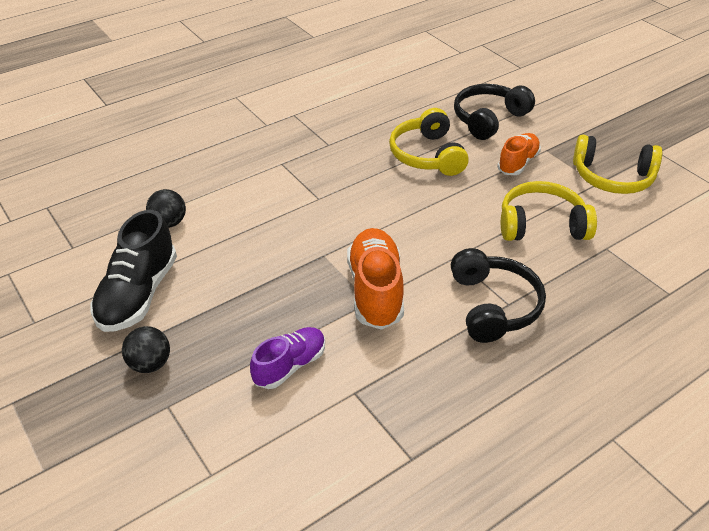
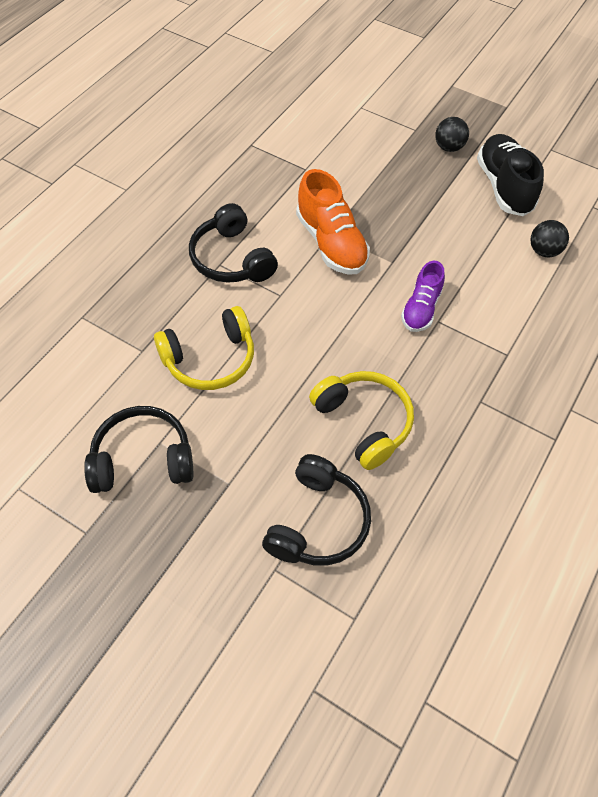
camera: 155 degrees right, 15 degrees up
(290, 366) = (358, 172): purple shoe -> purple shoe (421, 309)
(517, 163) = (257, 446): orange shoe -> none
(612, 177) = (142, 459): yellow headphones -> black headphones

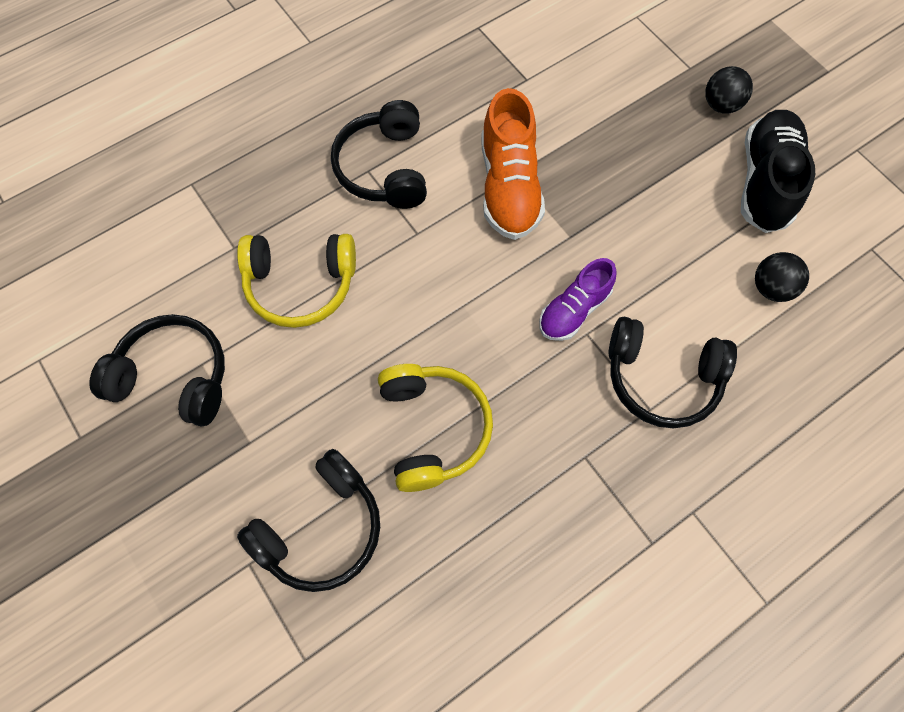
camera: 25 degrees right, 10 degrees up
(504, 332) = (661, 378): none -> black headphones

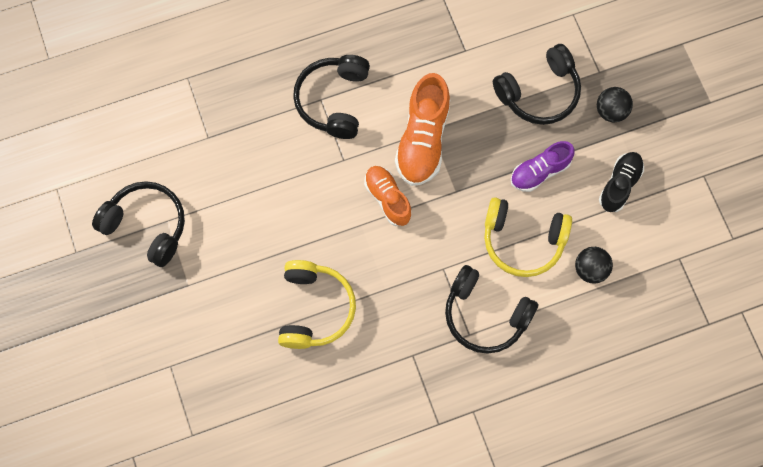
camera: 15 degrees right, 5 degrees up
(301, 285) = (249, 179): yellow headphones -> yellow headphones (523, 240)
(321, 528) = (222, 356): black headphones -> black headphones (539, 92)
(487, 265) = (387, 198): none -> orange shoe
(574, 310) = (439, 249): purple shoe -> purple shoe (540, 171)
(764, 182) = (619, 185): black shoe -> black shoe, size x0.63

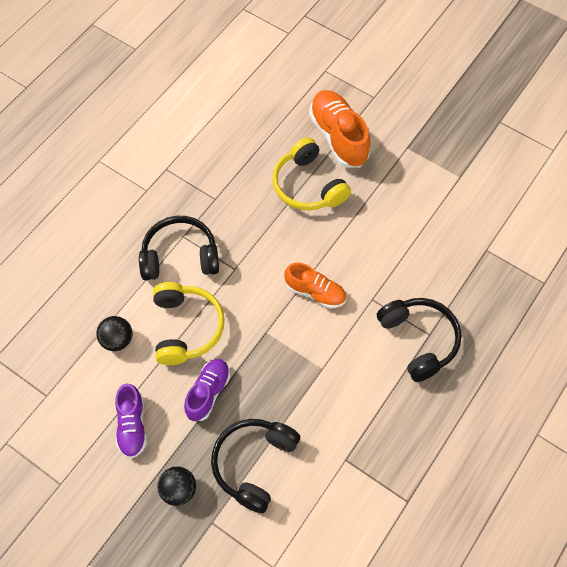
camera: 145 degrees right, 10 degrees down
(147, 225) = (470, 165): black headphones -> none
(423, 140) = (323, 356): orange shoe -> orange shoe (338, 137)
(523, 240) = (186, 328): yellow headphones -> yellow headphones turned 105 degrees clockwise
(619, 185) = (132, 426): black shoe -> purple shoe

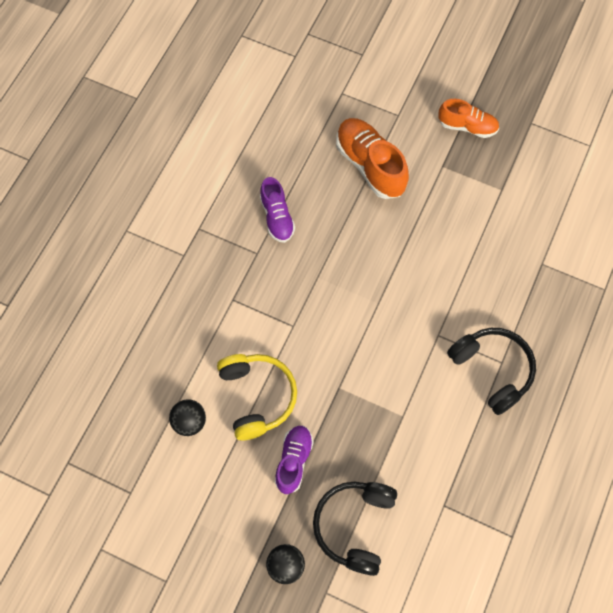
camera: 10 degrees left, 5 degrees up
(132, 426) = (225, 508): purple shoe -> purple shoe (277, 217)
(180, 256) = (234, 322): black headphones -> none
(308, 186) = (349, 224): yellow headphones -> none
(315, 292) = (380, 337): orange shoe -> orange shoe (467, 126)

